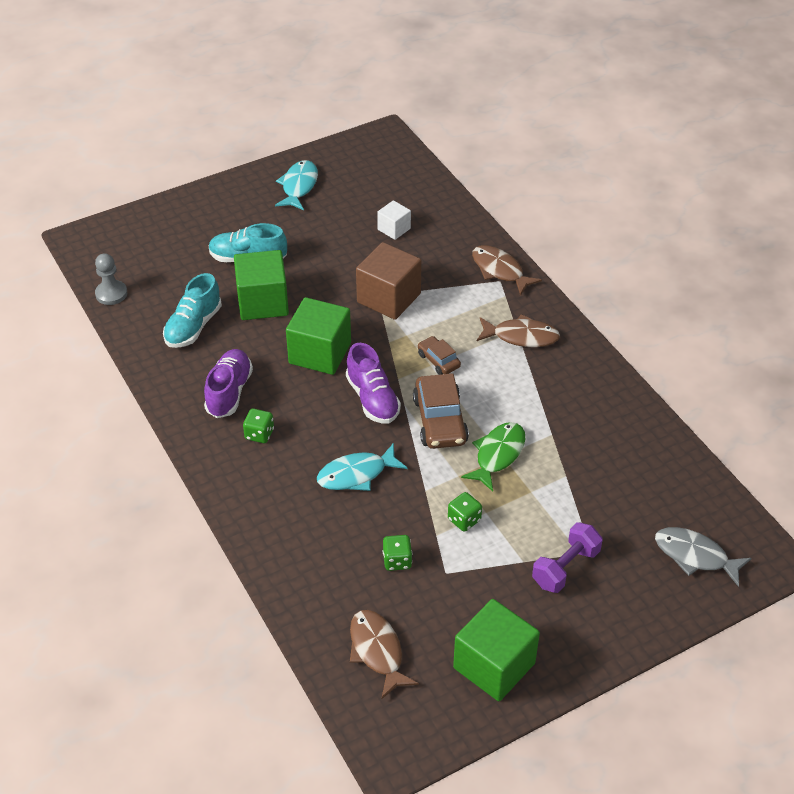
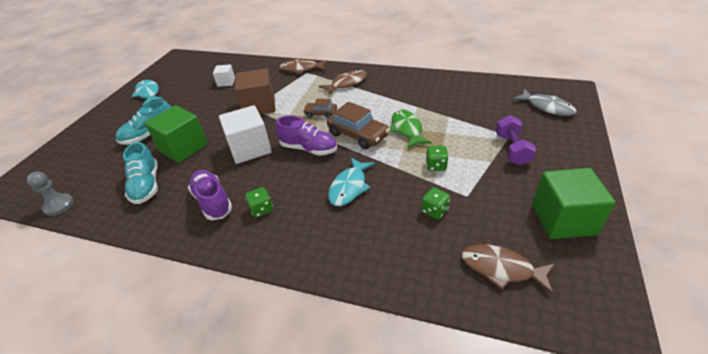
camera: 40 degrees left, 5 degrees down
(320, 353) = (250, 148): green cube -> white cube
(695, 556) = (547, 107): grey fish -> grey fish turned 120 degrees counterclockwise

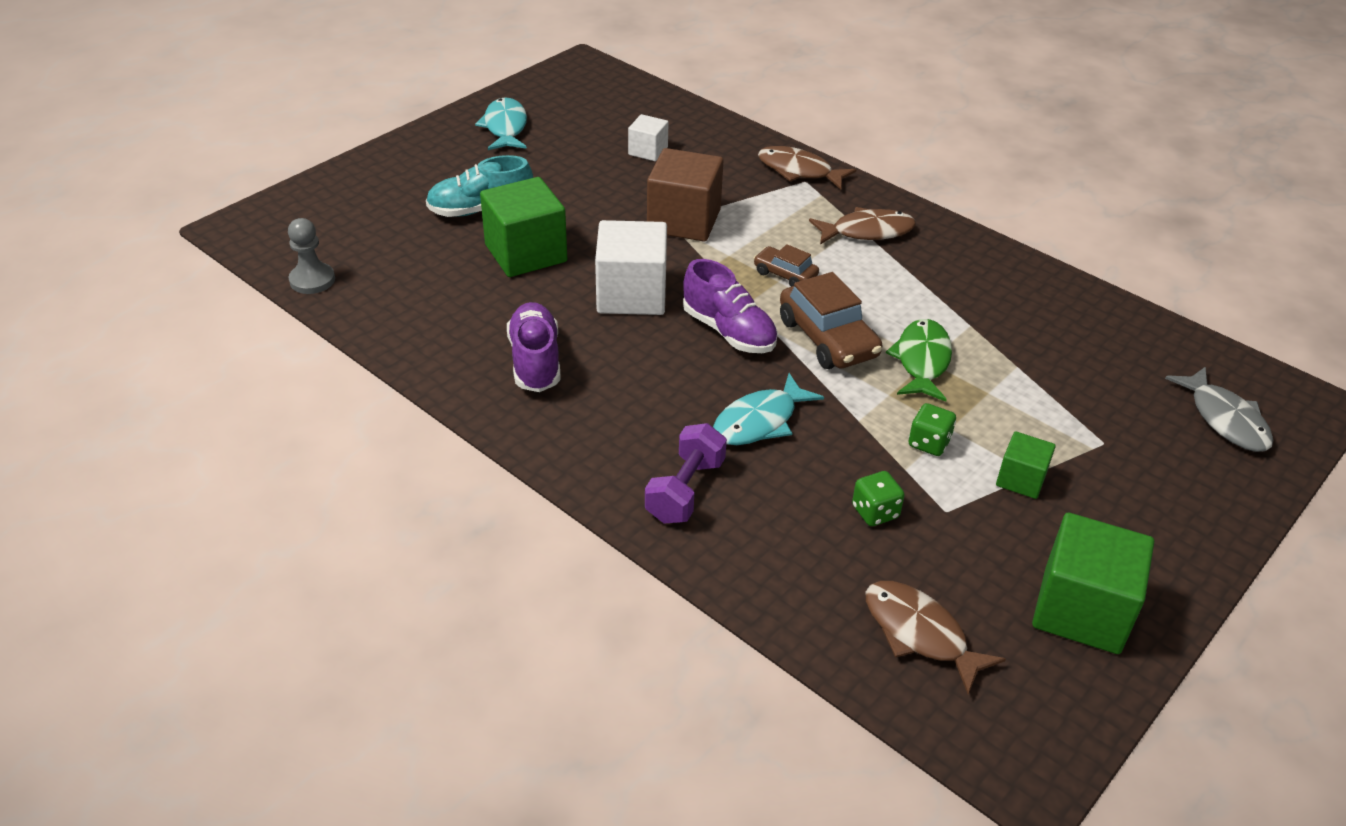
camera: 20 degrees right, 0 degrees up
(146, 185) = (446, 296): turquoise shoe -> none
(261, 209) = (603, 402): green dice -> none
(488, 166) = (1021, 479): none -> green cube
(512, 149) = (1088, 469): purple dumbbell -> purple dumbbell (685, 490)

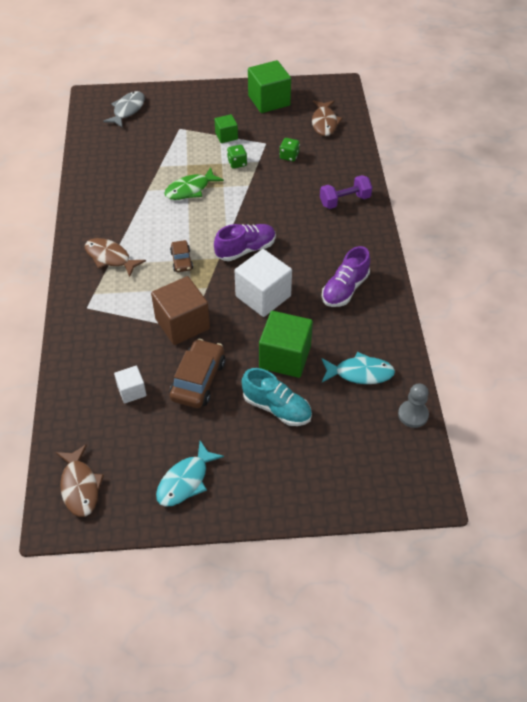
camera: 135 degrees left, 10 degrees up
(729, 331) = (245, 250): purple shoe -> purple shoe turned 60 degrees clockwise
(759, 421) = (285, 207): turquoise fish -> turquoise fish (360, 373)
(799, 171) = (79, 316): brown fish -> brown fish (80, 487)
(828, 338) = (210, 221): brown car -> brown car (198, 380)

